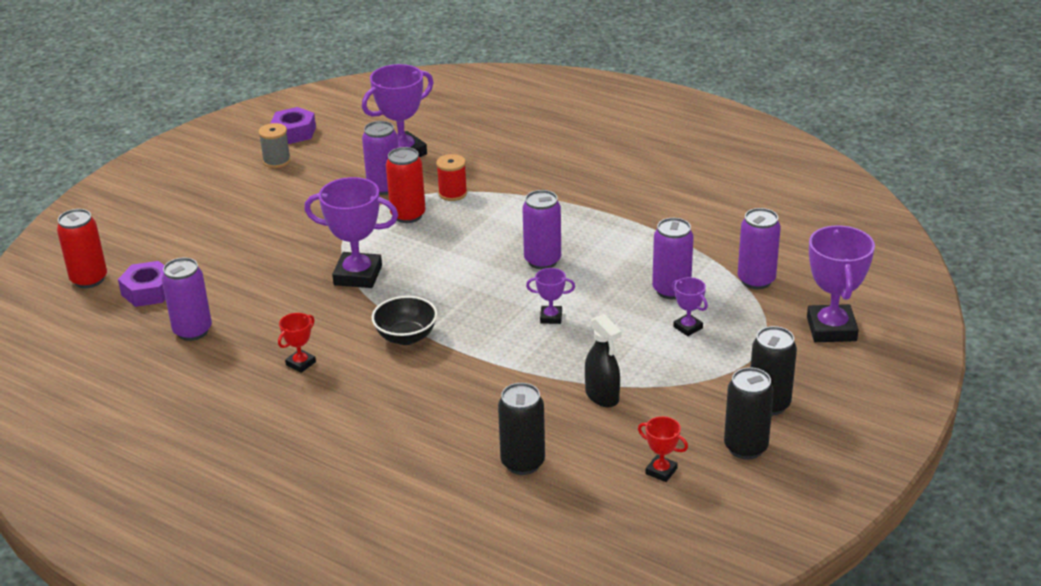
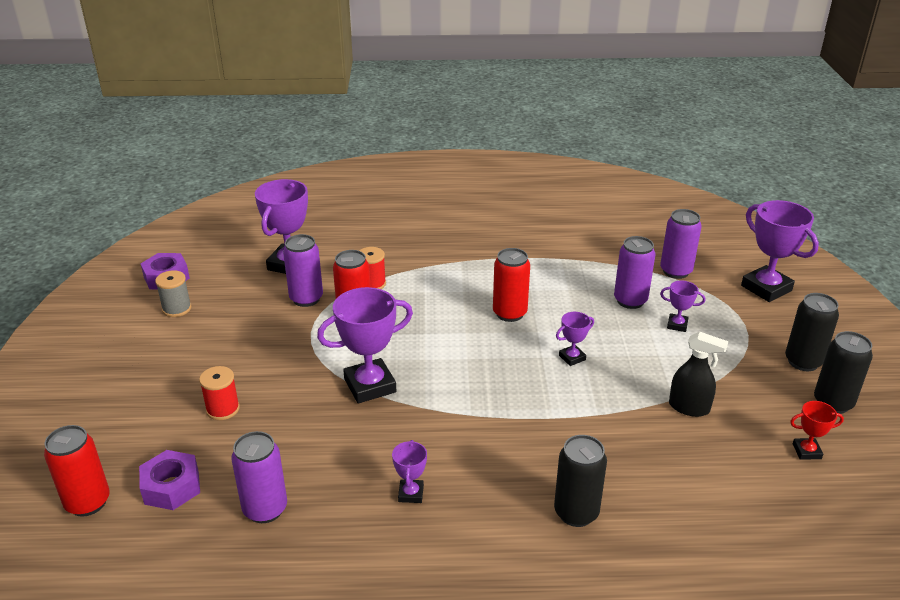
camera: 35 degrees left, 0 degrees up
(233, 251) = (223, 409): none -> red spool
(301, 363) = (411, 494): red trophy -> purple trophy
(406, 337) = (477, 425): black bowl -> none
(523, 463) = (705, 496): black can -> black can (576, 513)
(542, 261) = (509, 313): purple can -> red can

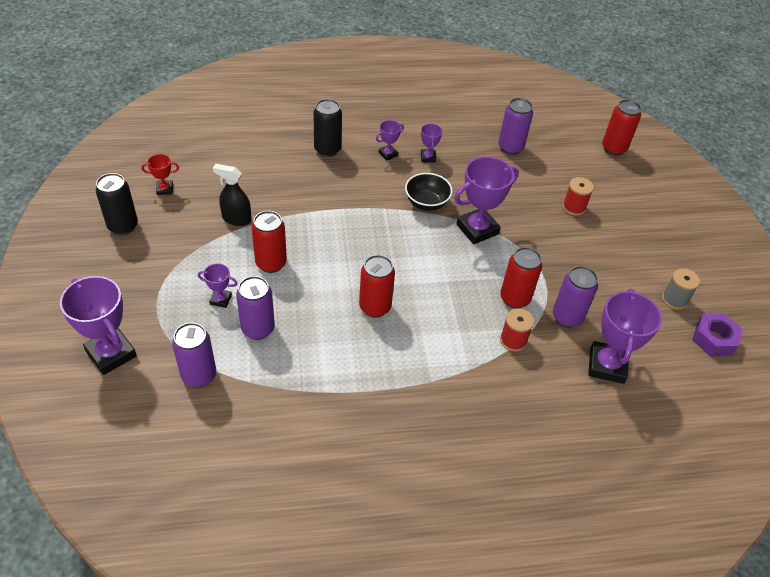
camera: 170 degrees right, 15 degrees up
(172, 487) = (572, 158): purple nut -> none
(429, 421) = (426, 203): none -> black bowl
(572, 358) = (320, 260): purple trophy -> purple trophy (388, 154)
(631, 356) = (271, 263): none -> red can
(803, 362) = (124, 263): black can -> none

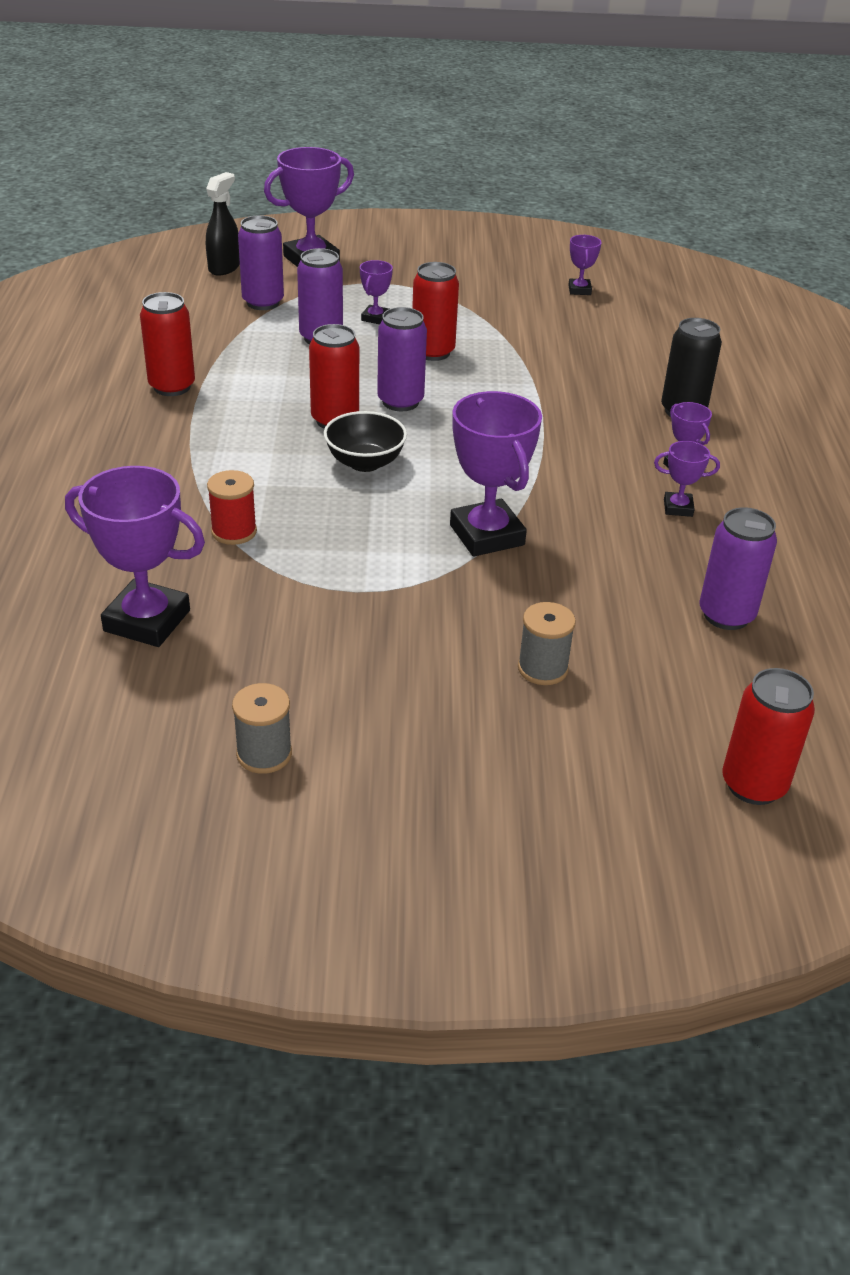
camera: 100 degrees right, 10 degrees down
(123, 226) = (510, 266): black can -> none
(165, 189) = (579, 290): red trophy -> purple trophy
(236, 219) = (521, 333): black spray bottle -> black spray bottle (224, 268)
(426, 203) = (554, 491): black bowl -> black bowl (365, 462)
(515, 298) = (319, 548): red can -> red can (172, 387)
(567, 317) = (263, 598): purple can -> purple can (400, 402)
(574, 207) = (542, 668): red spool -> grey spool
(714, 339) = (148, 784): purple nut -> none

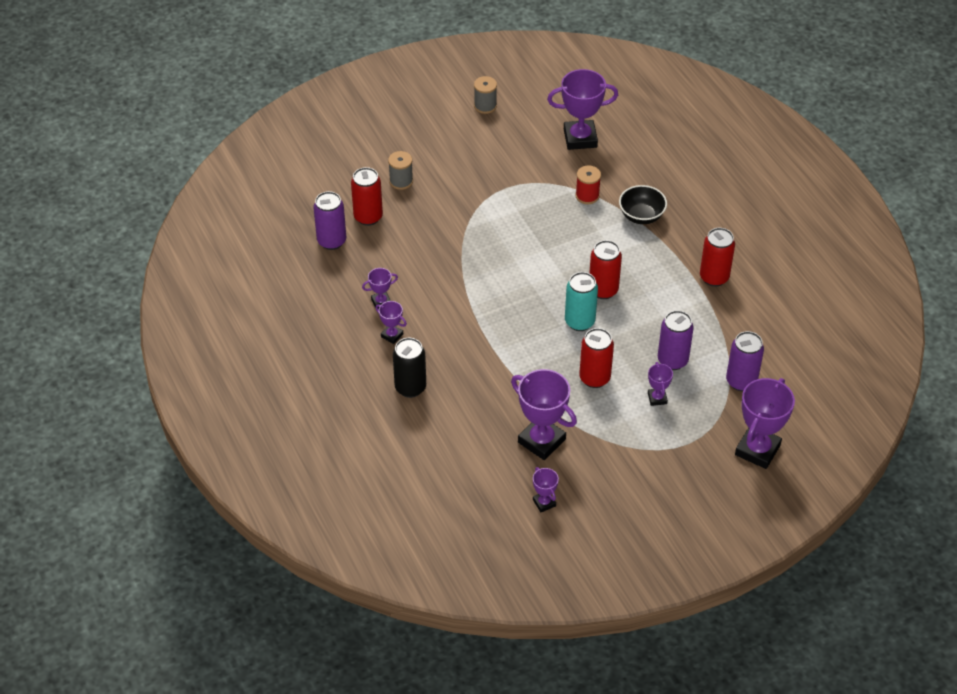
camera: 155 degrees right, 10 degrees up
(224, 268) = (804, 410): black spray bottle -> none
(365, 462) = (562, 265): black bowl -> black bowl (641, 216)
(400, 402) = (579, 322): purple can -> turquoise can
(487, 535) = (468, 243): purple trophy -> purple trophy (541, 441)
(753, 785) = (294, 164): red can -> red can (368, 217)

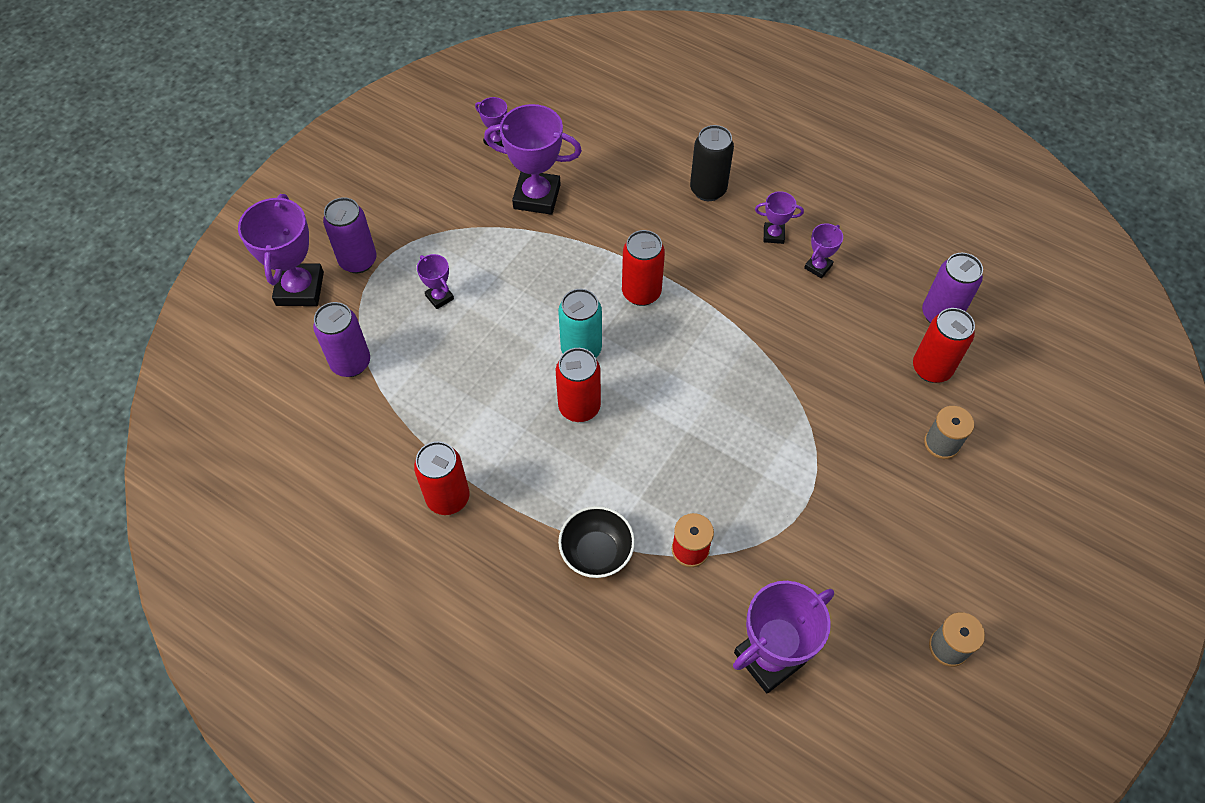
camera: 150 degrees right, 10 degrees up
(594, 378) = (522, 289): red can -> red can (641, 293)
(672, 360) = (445, 352): purple can -> purple can (358, 261)

